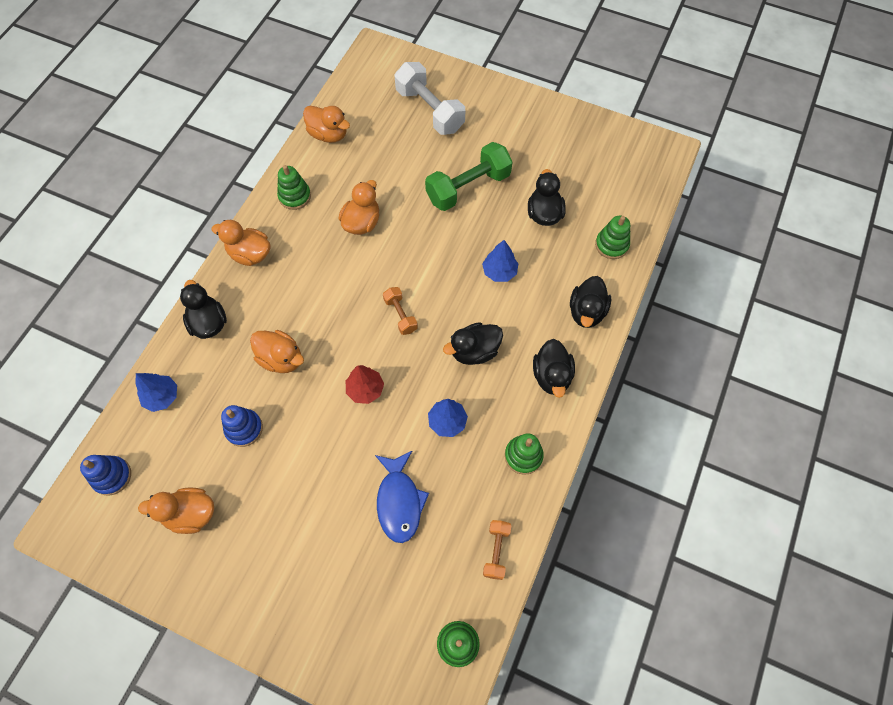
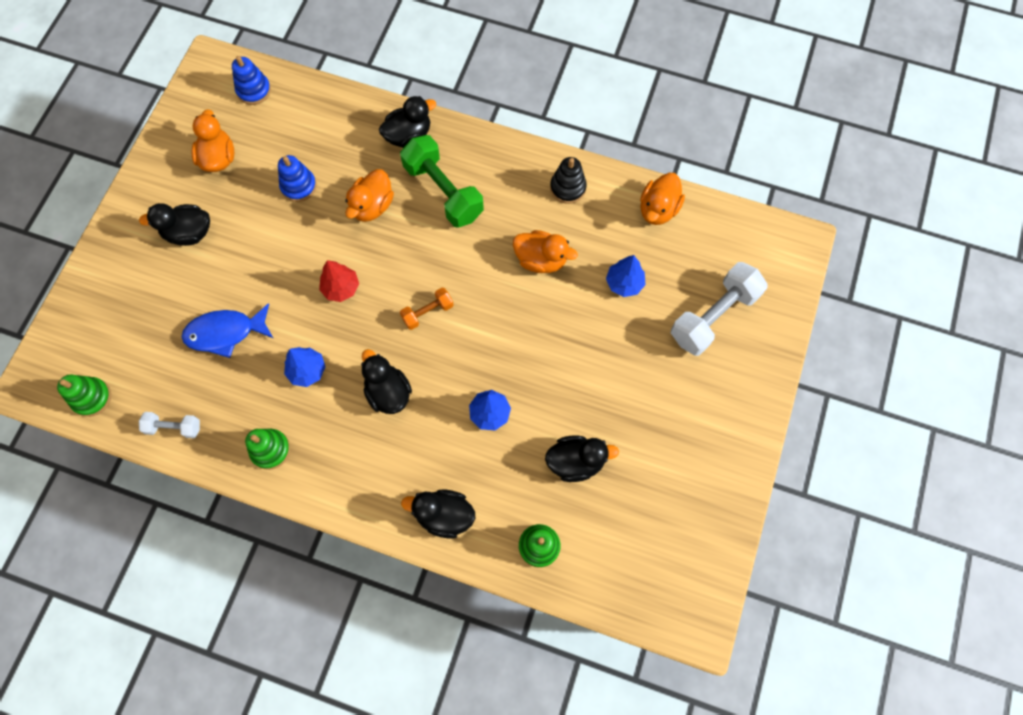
camera: 85 degrees right, 5 degrees up
(162, 396) = (330, 112): blue tree -> blue tree (624, 283)
(250, 254) = (490, 157): orange duck -> none
(295, 196) = (568, 188): green stacking toy -> black stacking toy
(468, 187) = (603, 370): green dumbbell -> green dumbbell (443, 191)
(496, 551) = (174, 427): orange dumbbell -> white dumbbell
(551, 376) = (361, 477): black duck -> black duck (189, 233)

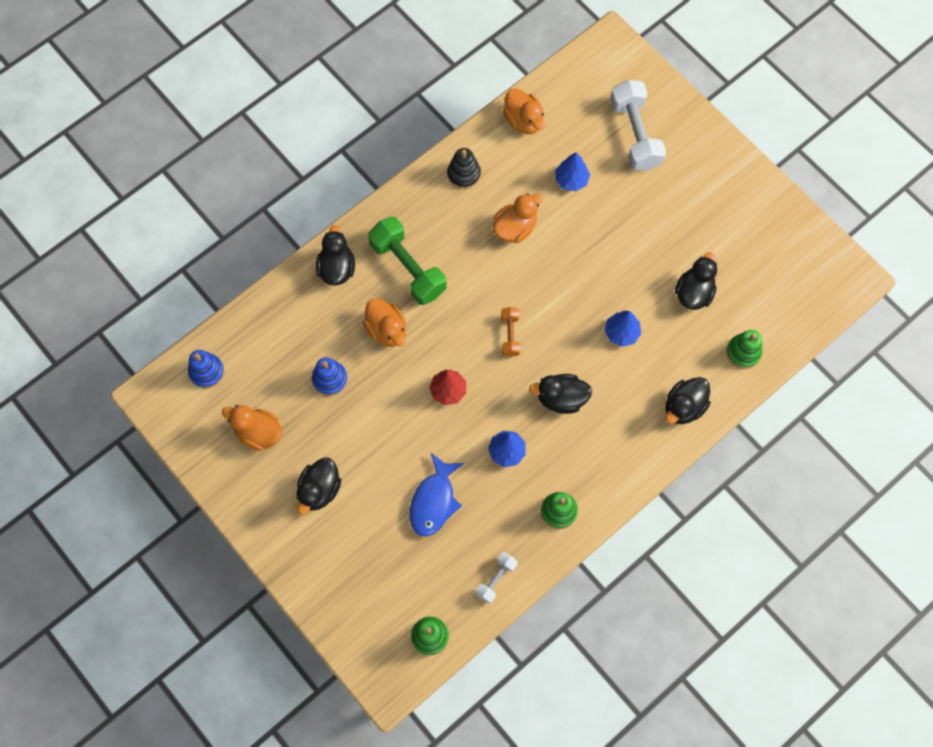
camera: 60 degrees left, 0 degrees up
(443, 191) = (408, 268): green dumbbell -> green dumbbell turned 60 degrees clockwise

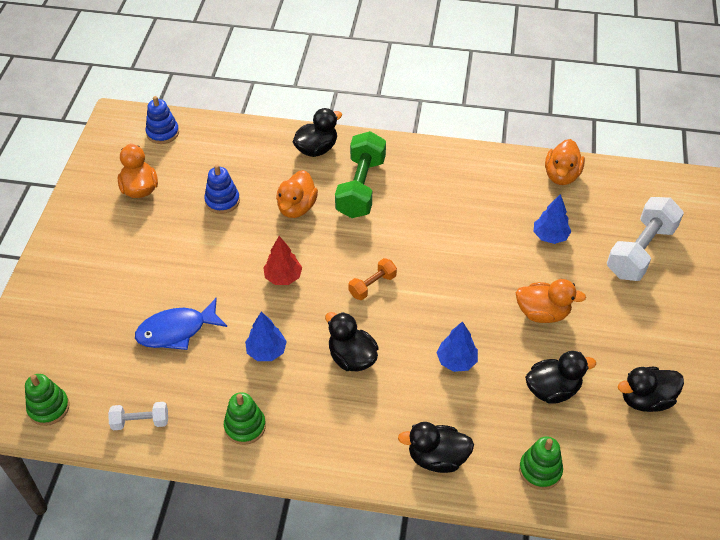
camera: 50 degrees right, 20 degrees down
(319, 490) = (123, 252): black duck -> black duck (645, 399)
(464, 174) = (474, 170): black stacking toy -> none
(515, 228) = (467, 228): orange duck -> orange duck (542, 313)

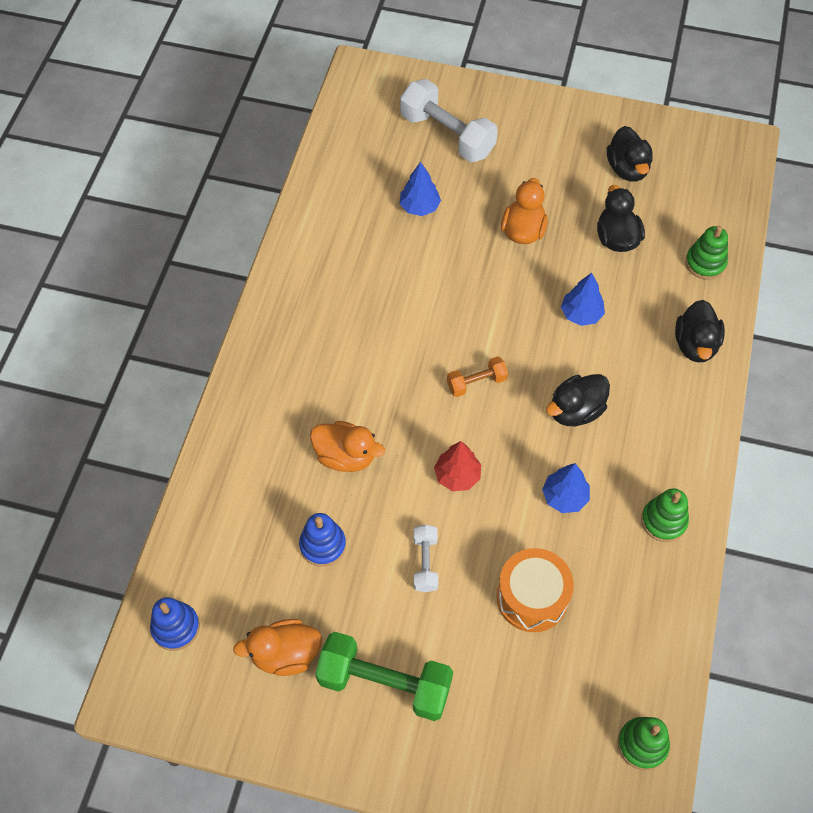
camera: 85 degrees left, 10 degrees up
(140, 422) = (660, 633): white dumbbell -> white dumbbell (425, 563)
(176, 331) = (532, 597): blue fish -> orange drum
(316, 149) = (244, 428): black duck -> none
(360, 187) = (321, 382): green dumbbell -> green dumbbell (384, 683)
(372, 285) = (476, 382): orange dumbbell -> orange dumbbell turned 75 degrees counterclockwise
(561, 175) = (330, 181): orange duck -> none

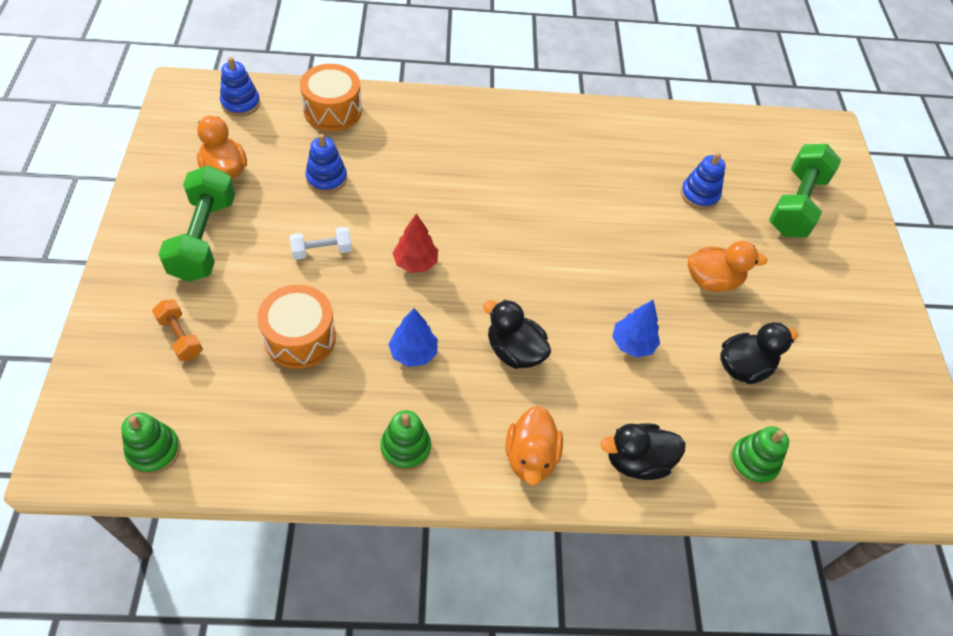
camera: 70 degrees right, 5 degrees down
(215, 524) = (332, 110): none -> orange drum
(345, 456) = (415, 181): orange duck -> orange duck (530, 457)
(419, 207) = (699, 195): blue tree -> blue stacking toy
(447, 135) = (796, 204): white dumbbell -> green dumbbell
(476, 382) = (520, 264): orange dumbbell -> orange dumbbell (180, 337)
(627, 169) = (843, 368): black duck -> none

